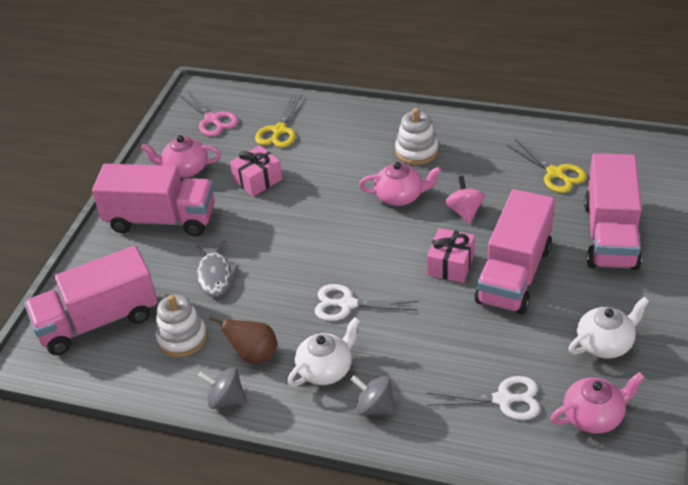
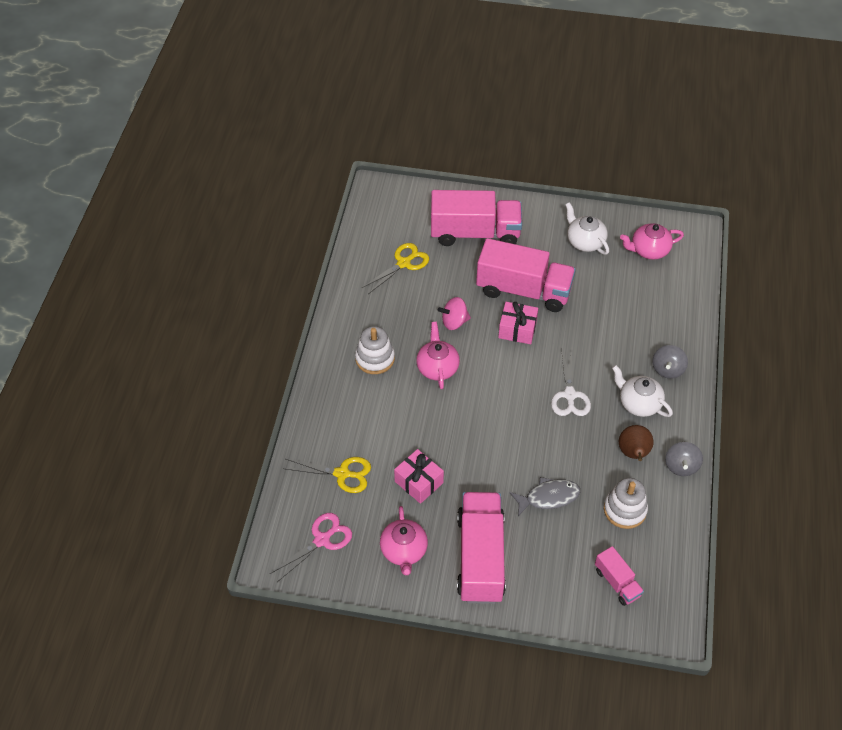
camera: 100 degrees left, 10 degrees up
(98, 321) = (617, 582): pink truck -> pink truck, size x0.49
(503, 399) = (645, 297): white scissors -> none
(594, 416) = (649, 250): pink teapot -> pink teapot turned 75 degrees counterclockwise

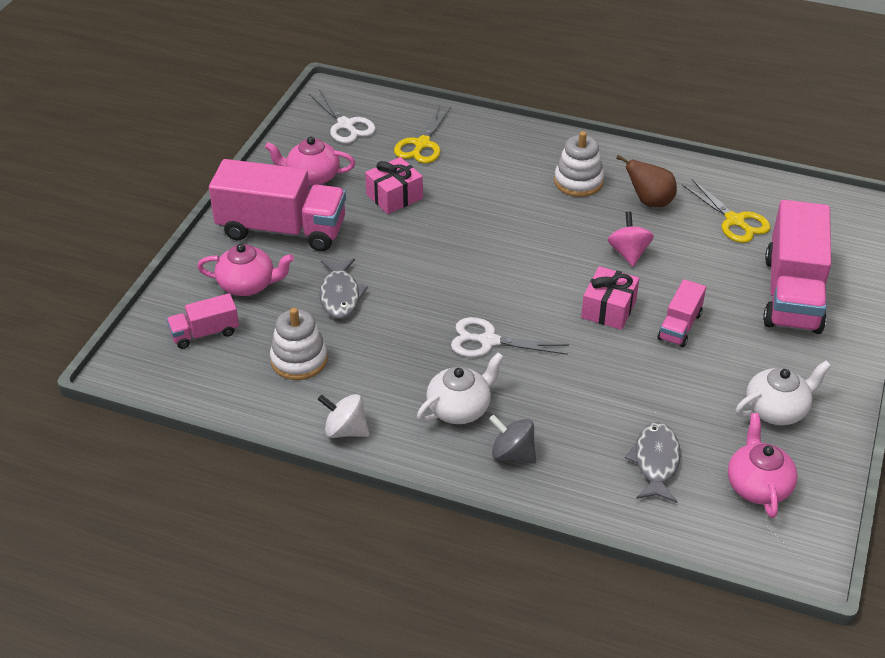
camera: 100 degrees right, 10 degrees down
(322, 540) = (345, 125): pink scissors -> white scissors
(437, 367) = (556, 229): pink teapot -> pink teapot (248, 285)
(523, 290) = (680, 326): pink truck -> pink truck, size x0.49
(633, 453) = (379, 386): brown pear -> brown pear (649, 202)
(648, 297) = (655, 462): none -> grey fish
(681, 466) = (345, 430): grey spinning top -> white spinning top

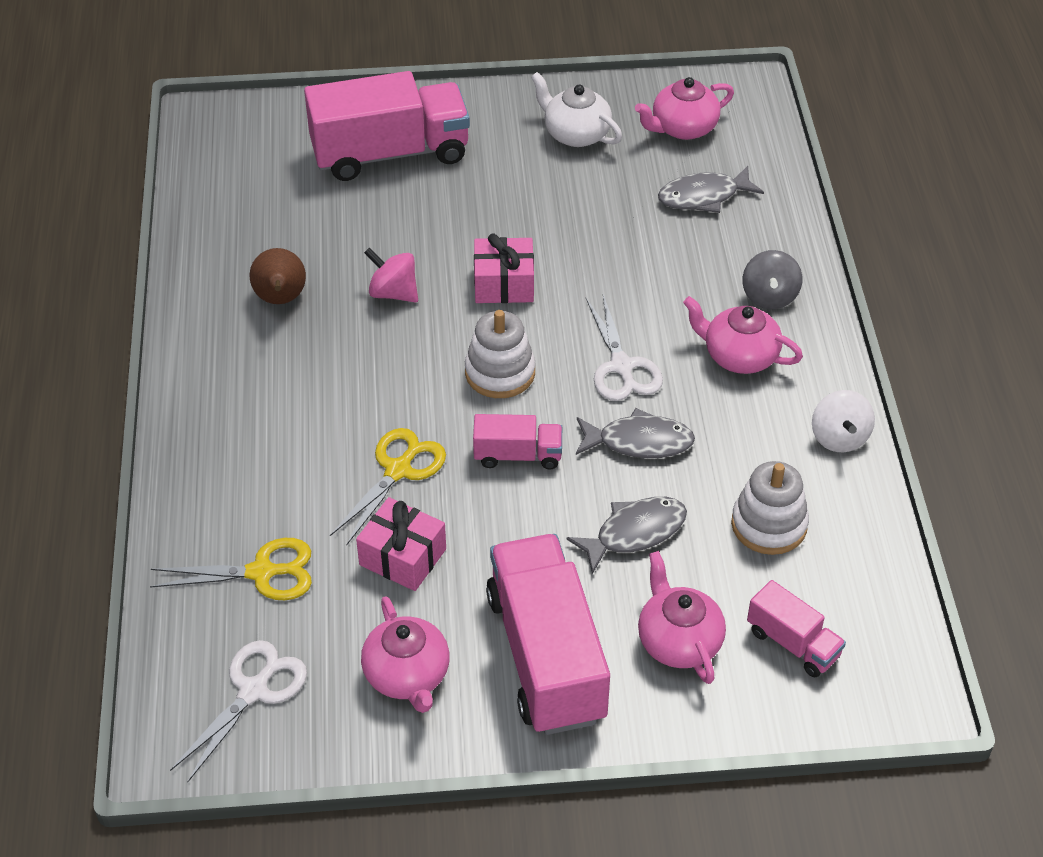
camera: 115 degrees left, 5 degrees up
(413, 324) = (639, 442): none -> grey fish
(460, 408) = (739, 356): white teapot -> pink teapot
(578, 182) = (271, 375): white stacking toy -> white stacking toy (500, 373)
(628, 253) = (393, 293): pink spinning top -> pink spinning top turned 60 degrees clockwise
(680, 326) = (497, 223): pink truck -> pink truck (518, 455)
(734, 221) = (281, 220): yellow scissors -> yellow scissors (398, 470)

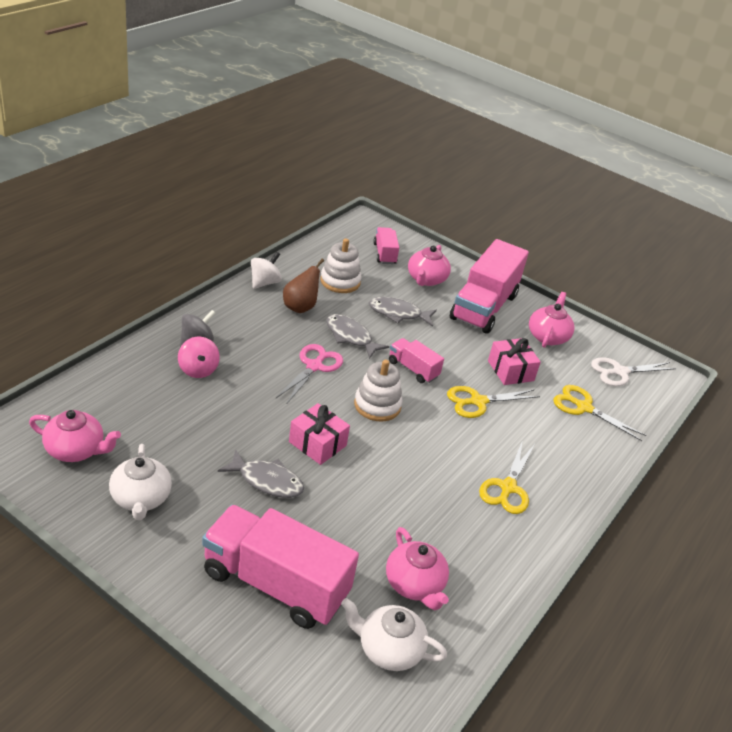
camera: 145 degrees left, 10 degrees down
(252, 172) = (388, 649): none -> white teapot
(270, 382) = (508, 487): none -> yellow scissors
(281, 299) = (457, 532): brown pear -> brown pear (300, 307)
(393, 293) = (385, 485): pink spinning top -> pink spinning top (198, 370)
(621, 366) = (314, 366): white scissors -> pink scissors
(703, 196) = (140, 405): grey fish -> grey fish (267, 481)
(739, 356) = (254, 332): pink teapot -> pink teapot (415, 585)

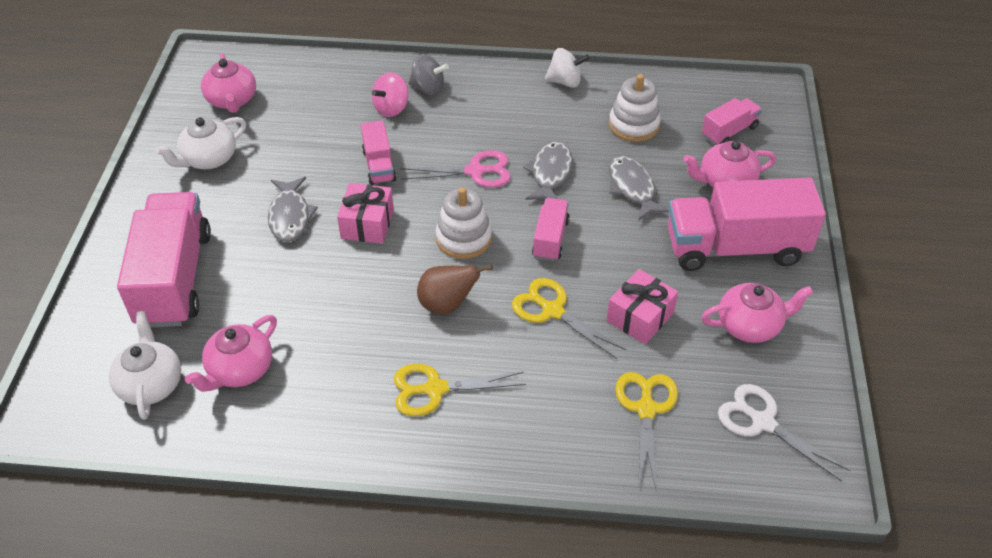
camera: 65 degrees right, 10 degrees up
(258, 407) = (379, 165): none -> pink truck
(300, 307) = (556, 120): brown pear -> brown pear (447, 305)

